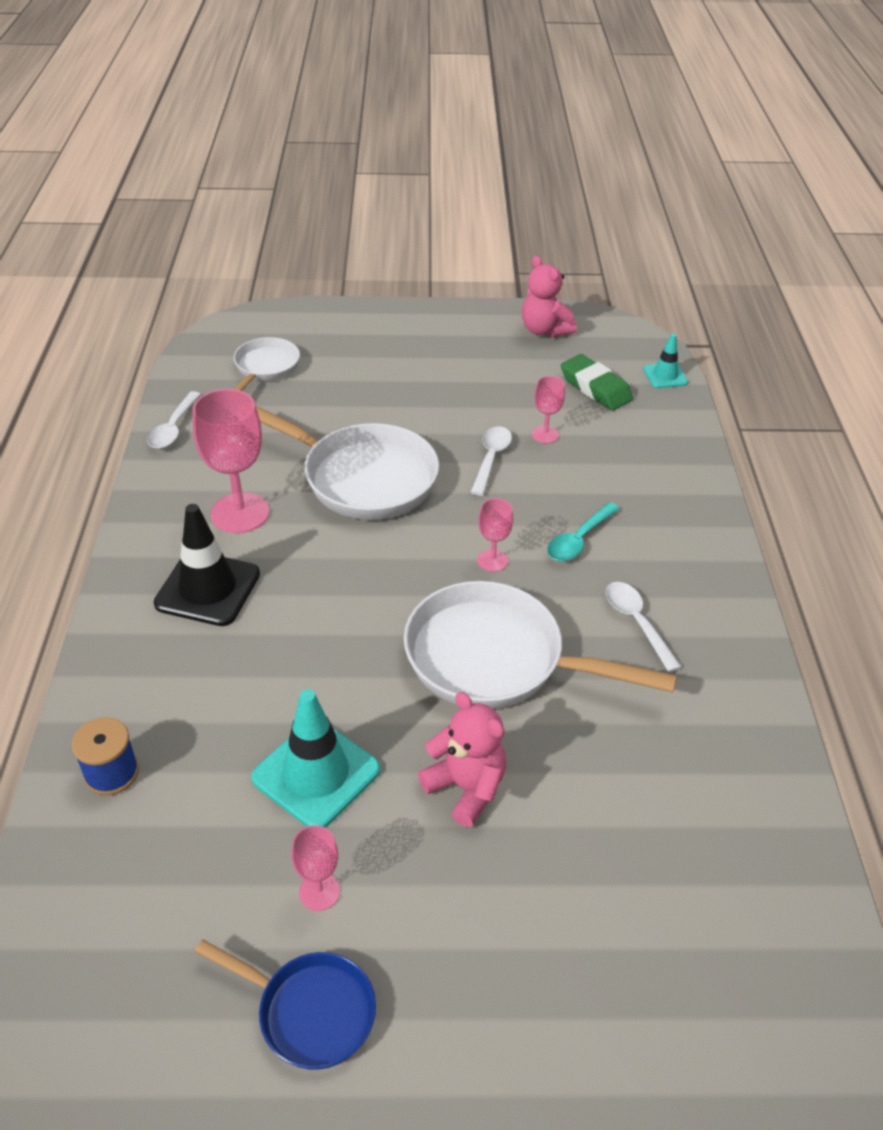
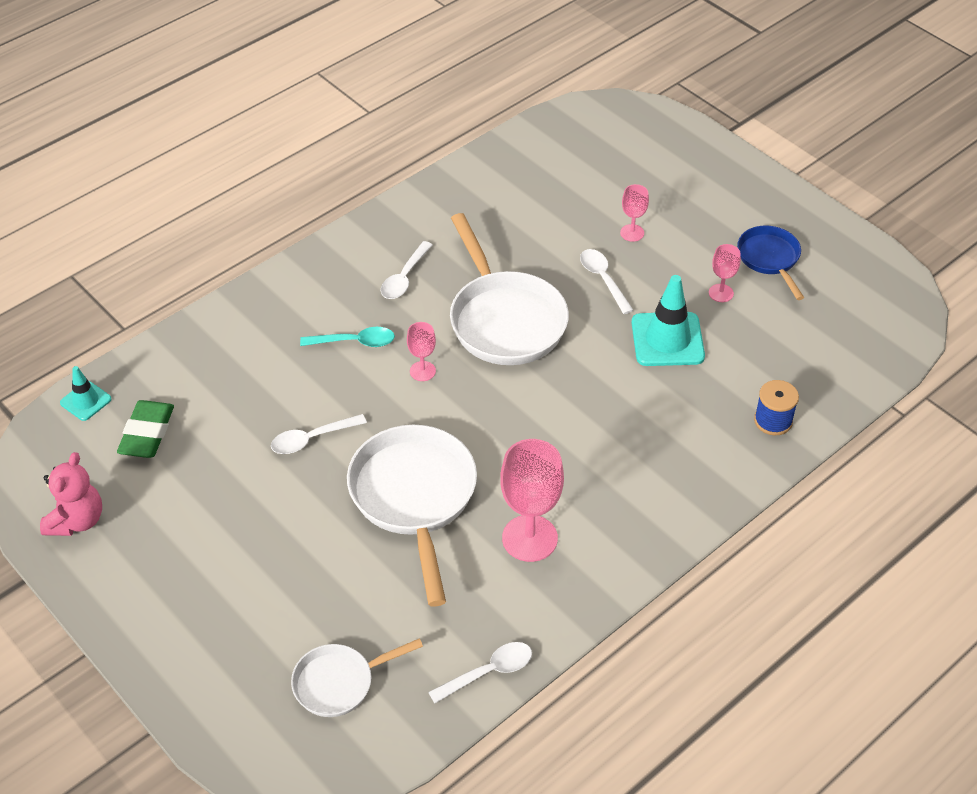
camera: 130 degrees left, 5 degrees up
(208, 589) = (613, 494): black traffic cone -> none
(466, 788) = (603, 279): pink teddy bear -> white spoon
(545, 434) = (247, 427): pink goblet -> pink goblet (632, 233)

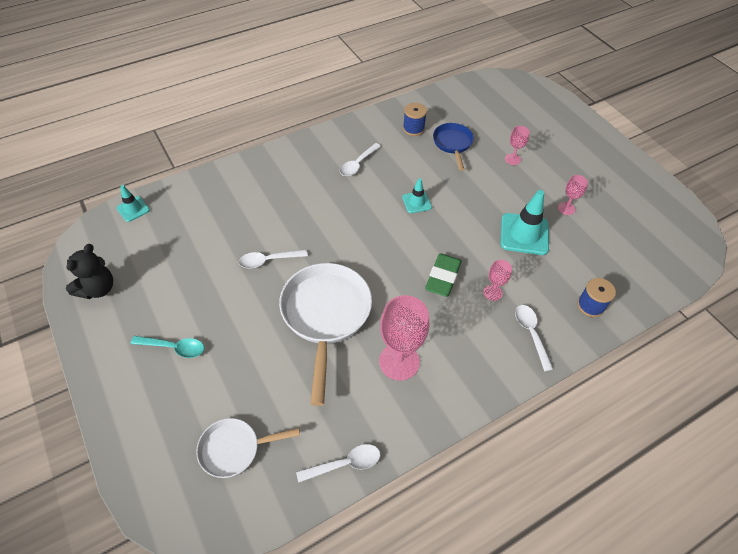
camera: 10 degrees right, 5 degrees up
(77, 520) = (98, 289): pink teddy bear -> black teddy bear
(147, 433) = (164, 237): green eraser -> green eraser (443, 277)
(355, 342) = (315, 200): turquoise spoon -> turquoise spoon (174, 347)
(422, 371) = (354, 227): pink goblet -> pink goblet (492, 292)
(475, 210) = (413, 128): none -> blue spool
(505, 320) = (416, 202): white pan -> turquoise traffic cone
(603, 279) = (487, 186): white spoon -> white spoon (531, 333)
(769, 259) = (603, 191): blue pan -> blue pan (452, 144)

